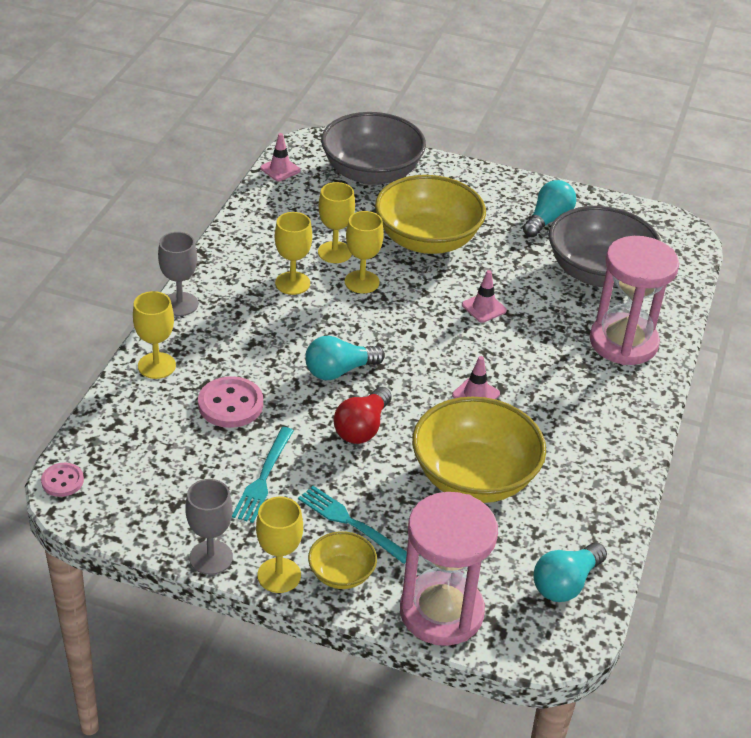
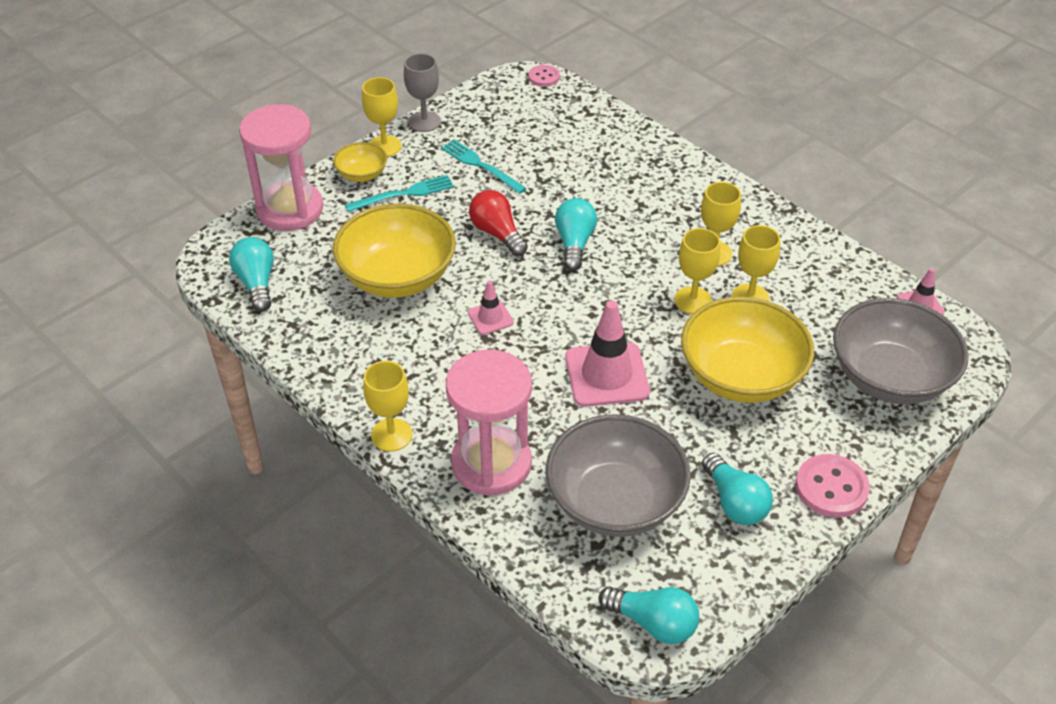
camera: 120 degrees right, 5 degrees up
(156, 366) = (642, 146): yellow goblet -> yellow goblet (391, 435)
(180, 304) = (717, 178): grey goblet -> none
(230, 404) = (572, 171): pink button -> pink button (831, 488)
(484, 308) = (606, 375): pink traffic cone -> pink traffic cone, size x1.94
(672, 233) = (653, 623): none -> turquoise light bulb

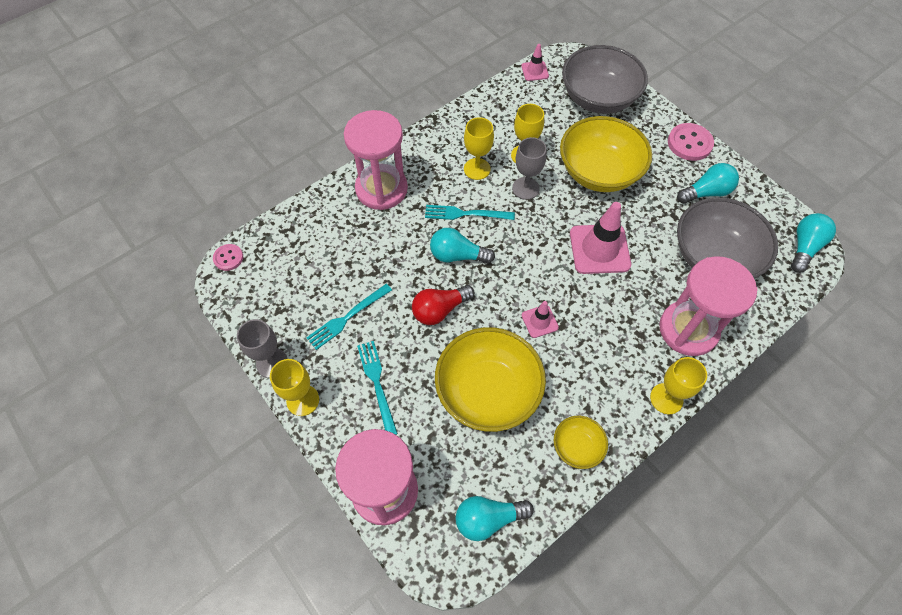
camera: 85 degrees left, 15 degrees up
(362, 174) = (342, 421): yellow bowl -> yellow bowl (577, 447)
(638, 247) = (465, 214): none -> turquoise fork
(660, 174) = (381, 189): none -> pink hourglass
(693, 300) = (525, 188): yellow goblet -> grey goblet

